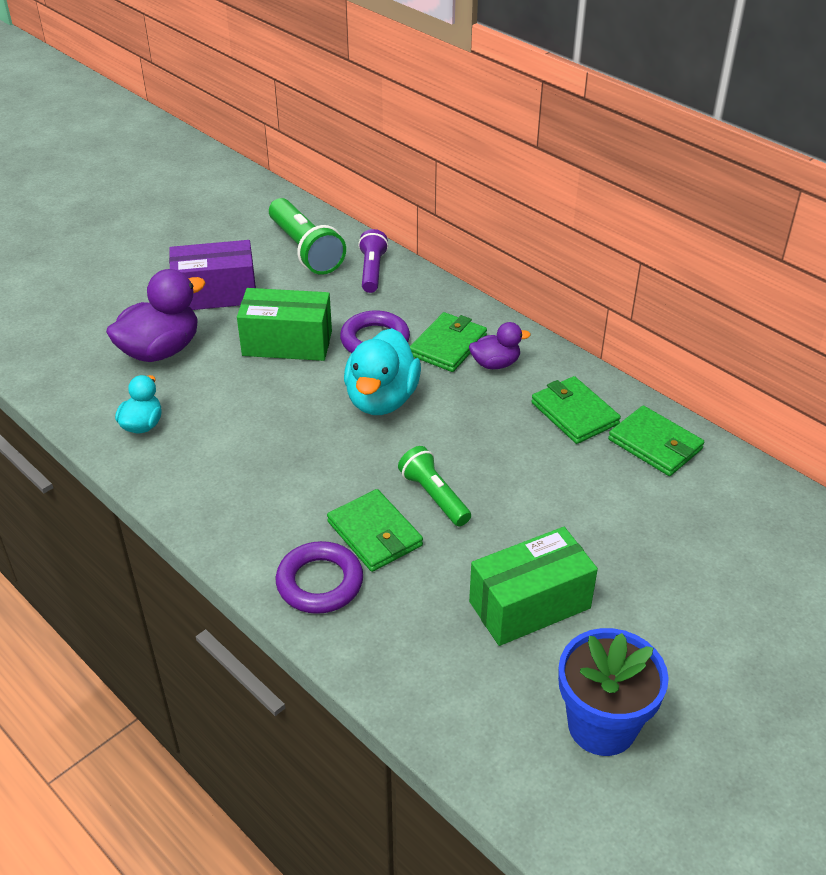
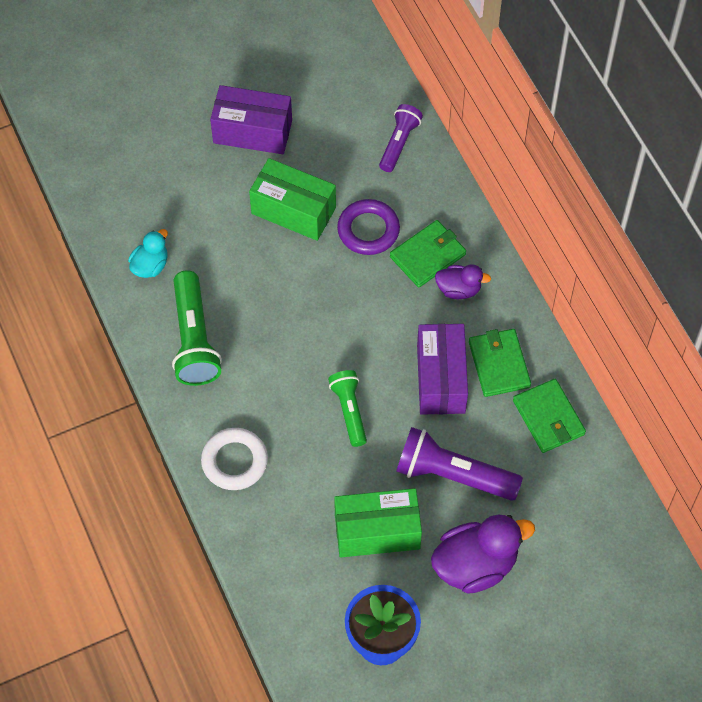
camera: 20 degrees right, 20 degrees up
(160, 350) = (187, 186): purple duck -> purple duck (475, 565)
(305, 250) = (349, 97): green flashlight -> green flashlight (194, 339)
(320, 582) = (234, 461): purple ring -> white ring
(374, 534) = (290, 431): green wallet -> none
(381, 399) = (348, 299): turquoise duck -> none
(520, 441) = (441, 379): none -> purple box
(585, 523) = (453, 475): none -> purple flashlight

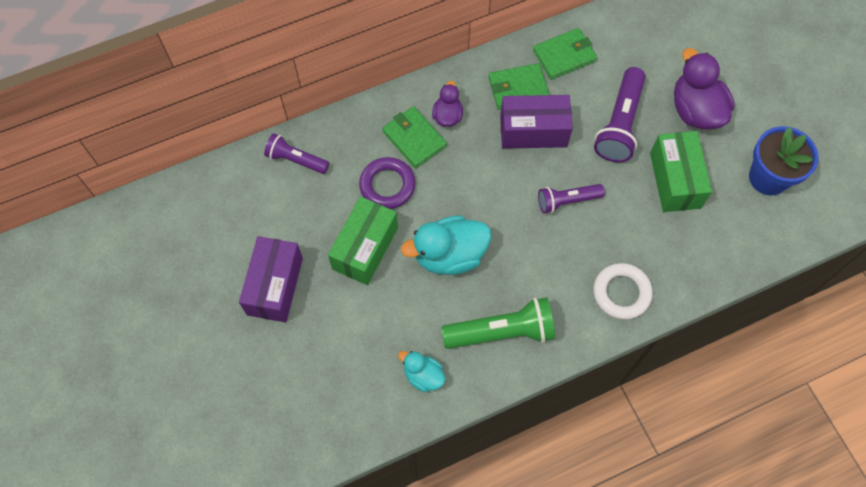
camera: 90 degrees left, 5 degrees up
(284, 290) = (449, 255): none -> turquoise duck
(349, 411) = (567, 201): green flashlight -> purple flashlight

